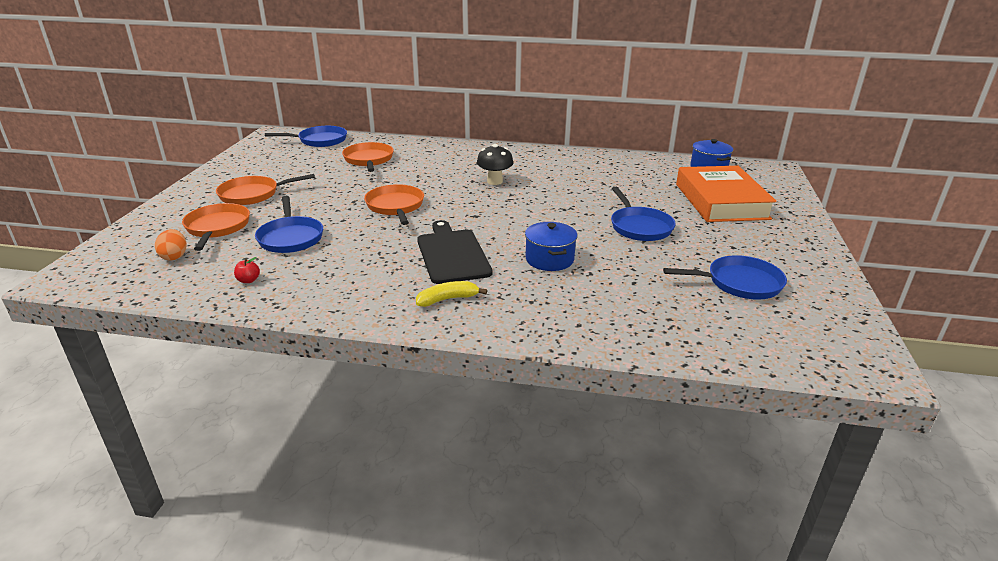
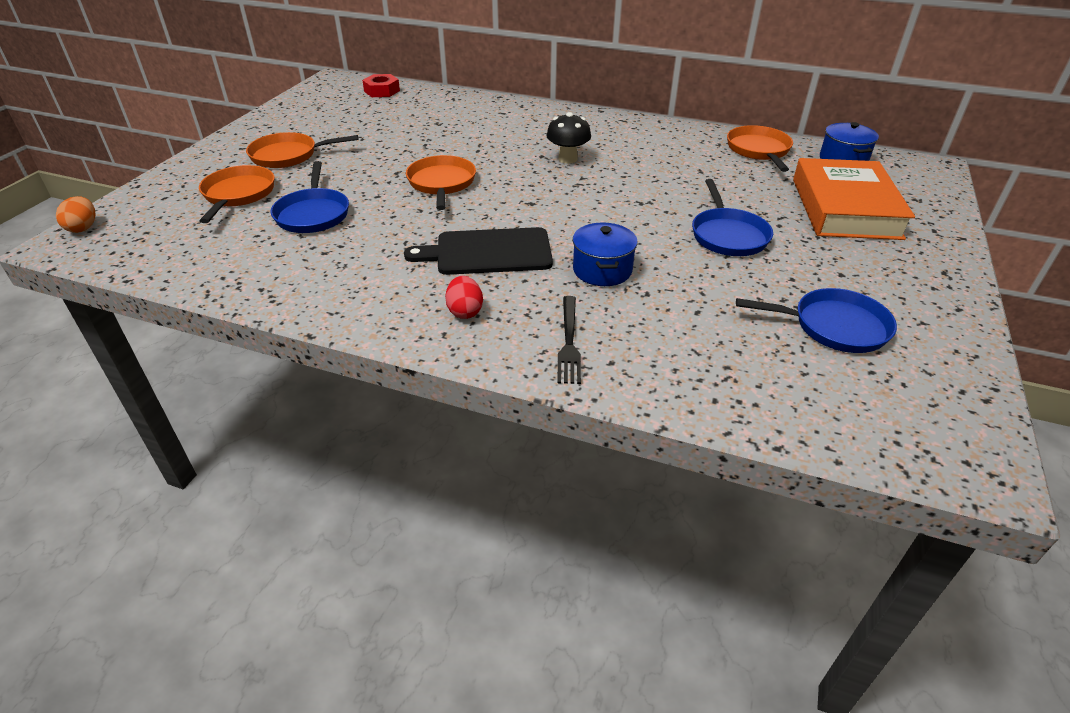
camera: 10 degrees right, 10 degrees up
(174, 256) = (183, 227): orange egg -> orange egg (83, 228)
(248, 280) = (251, 264): red apple -> none
(320, 140) = (382, 91): blue pan -> red nut
(369, 160) = (429, 120): orange pan -> orange pan (759, 150)
(447, 299) = (465, 311): yellow banana -> red egg
(452, 254) = (488, 252): black cutting board -> black cutting board turned 90 degrees counterclockwise
(540, 313) = (569, 342): none -> black fork

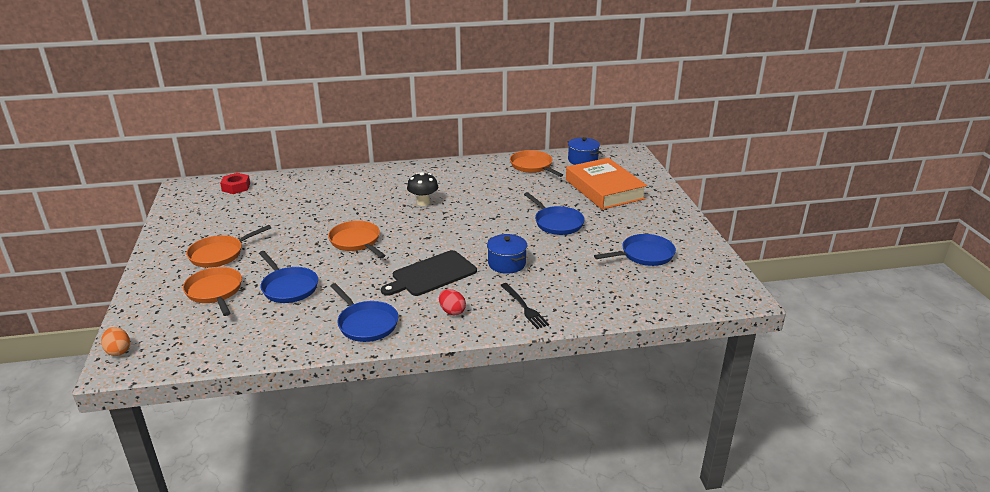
camera: 30 degrees left, 10 degrees down
(346, 289) = (366, 323): none -> blue pan

